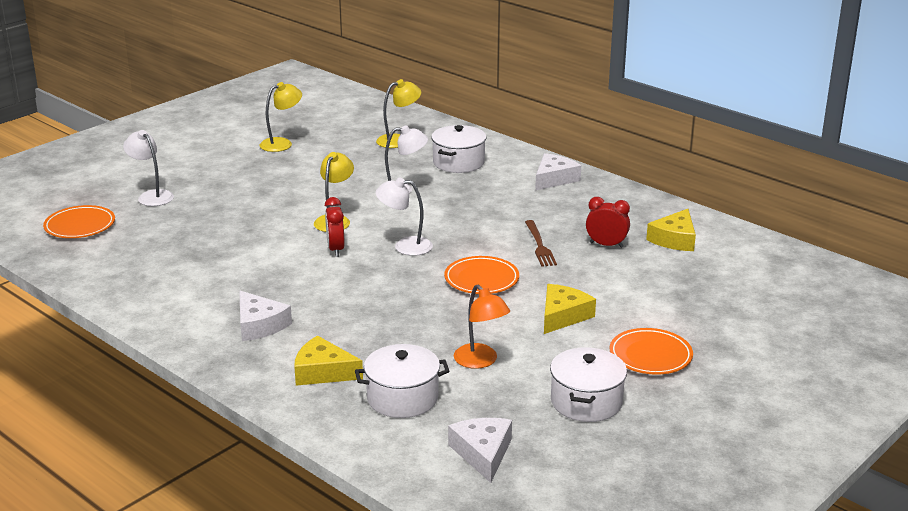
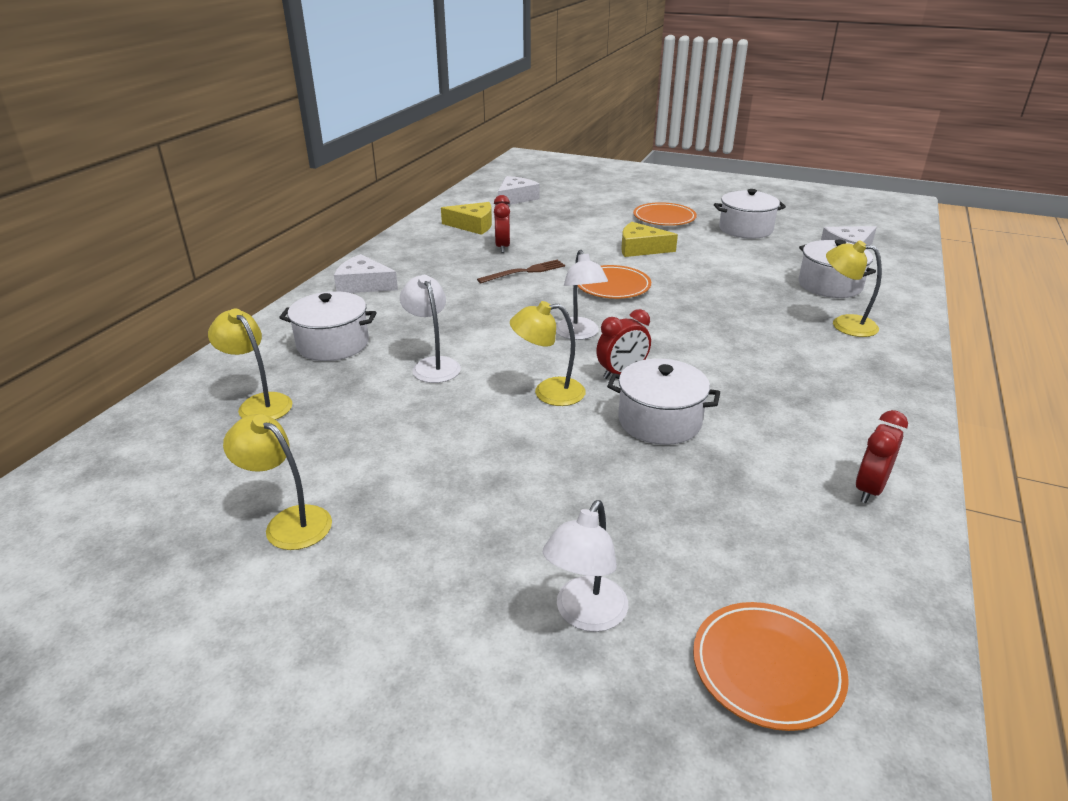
camera: 110 degrees left, 5 degrees up
(139, 294) = (869, 489): none -> red clock
(259, 325) = (820, 377): white cheese -> white cheese (515, 198)
(268, 248) = (659, 421): none -> white pot
(323, 372) = (844, 324): yellow cheese -> yellow lamp
(480, 361) = (742, 267): orange lamp -> none

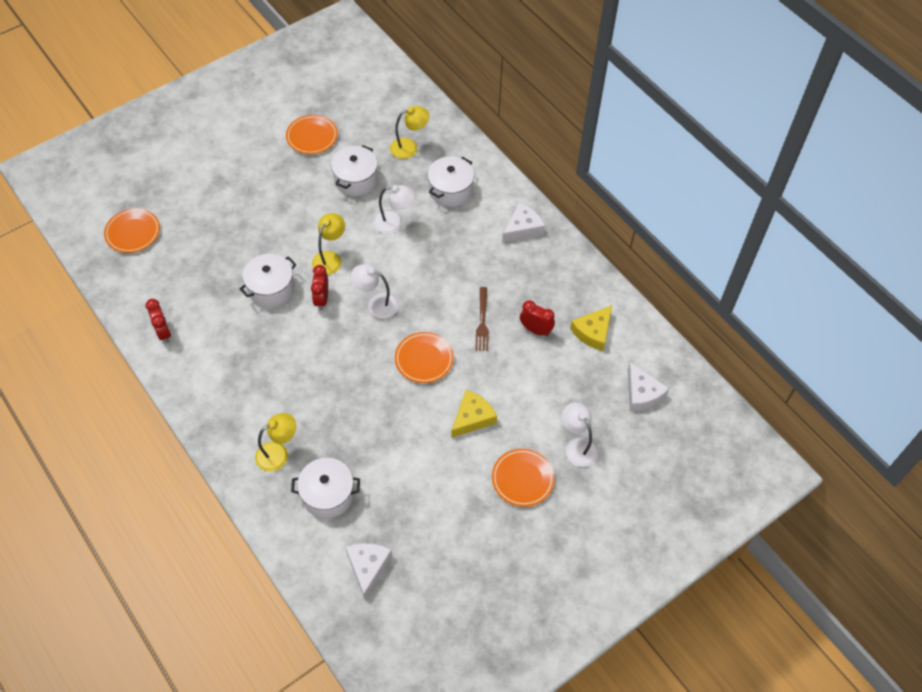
camera: 120 degrees right, 25 degrees up
(289, 522) = (312, 136): yellow lamp -> orange plate
(585, 615) = (194, 199): white lamp -> white lamp (577, 446)
(745, 229) = (458, 524): white pot -> white pot (355, 179)

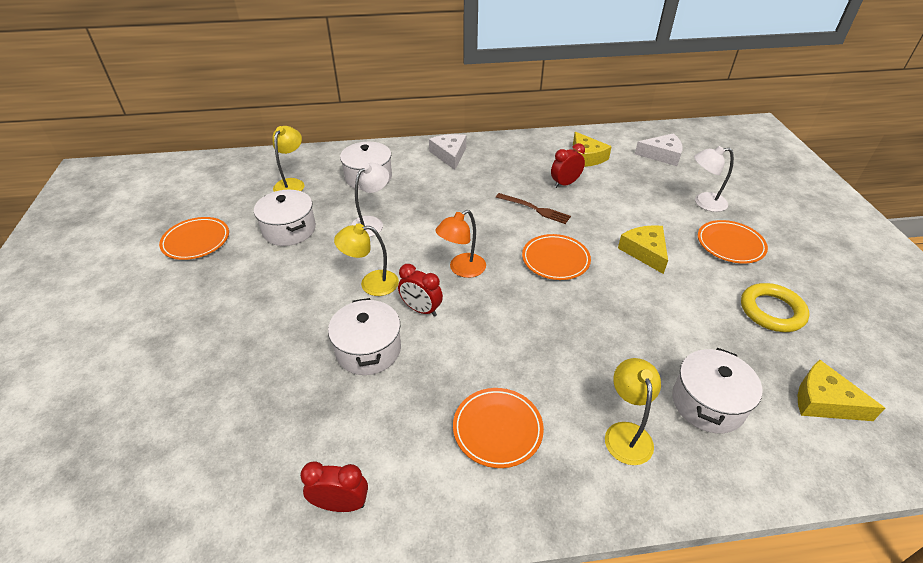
camera: 60 degrees left, 15 degrees down
(133, 232) = (125, 479): orange plate -> orange plate (497, 429)
(330, 258) = (371, 283): yellow lamp -> yellow lamp turned 60 degrees counterclockwise
(368, 567) = (824, 401): white cheese -> yellow cheese
(376, 304) = (461, 269): white lamp -> orange lamp
(449, 522) = (772, 311): none -> yellow ring

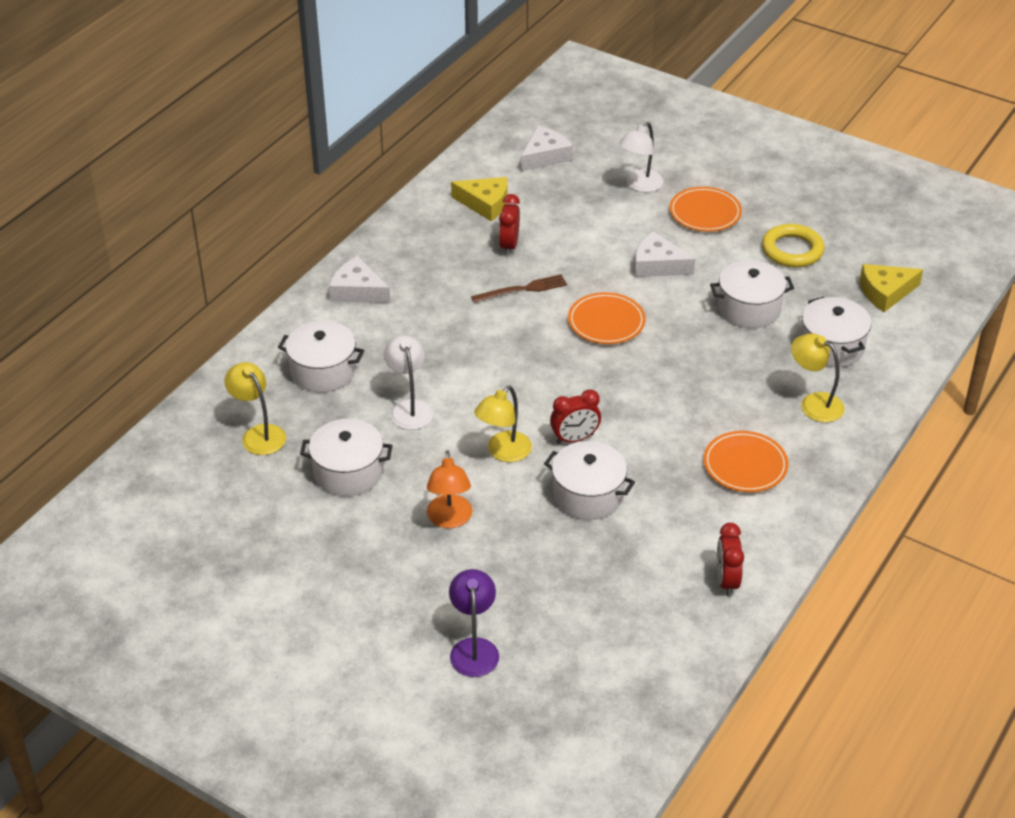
camera: 50 degrees left, 0 degrees up
(151, 379) = (474, 648): none -> purple lamp
(196, 241) = (282, 550): orange plate -> none
(341, 504) = (726, 581): red clock -> red clock turned 45 degrees counterclockwise
(461, 269) = (551, 385): orange lamp -> orange lamp (449, 519)
(645, 252) = (657, 265): yellow cheese -> white cheese
(674, 324) = (749, 308): none -> white pot

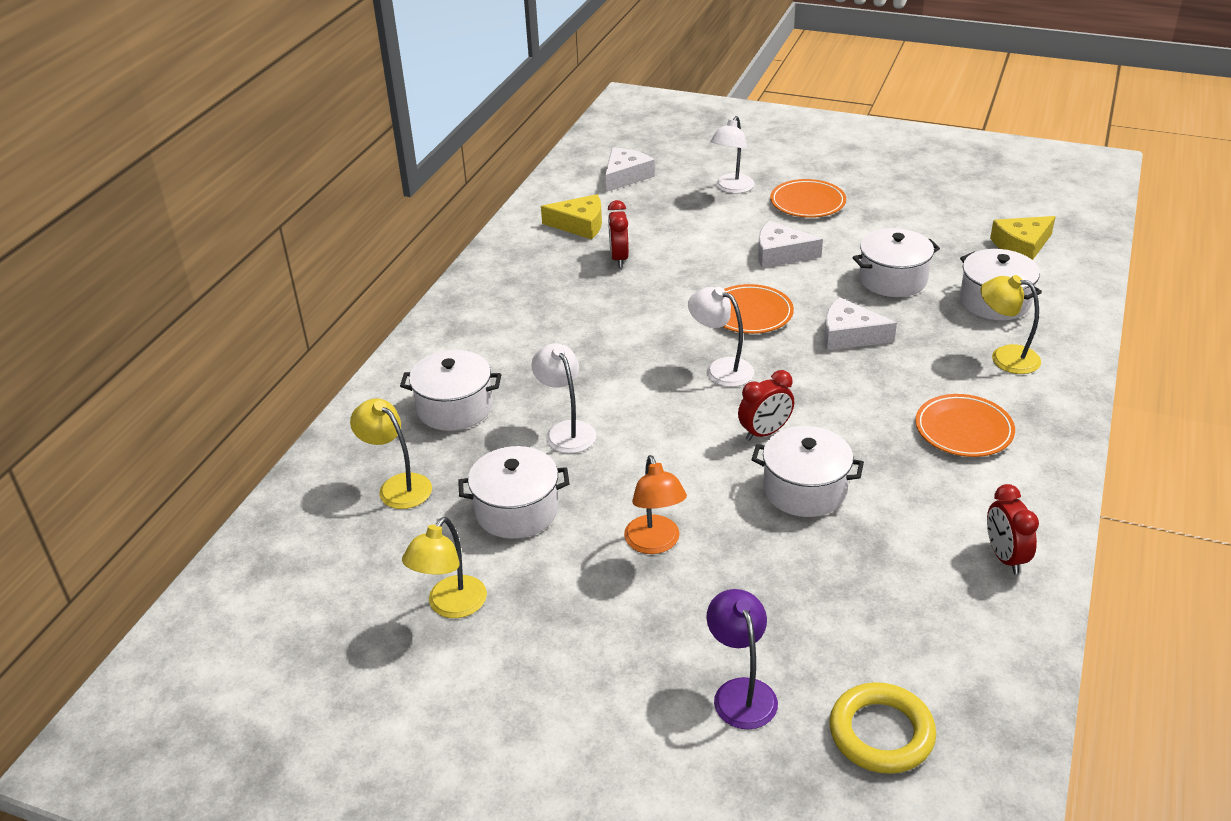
camera: 10 degrees left, 5 degrees down
(357, 291) = (469, 323): white cheese -> white cheese (849, 335)
(503, 452) = (690, 460): yellow lamp -> yellow lamp (451, 606)
(522, 289) = (648, 296): brown fork -> none
(560, 372) = (721, 369): none -> white lamp
(792, 250) = (910, 222): yellow ring -> yellow ring (881, 733)

